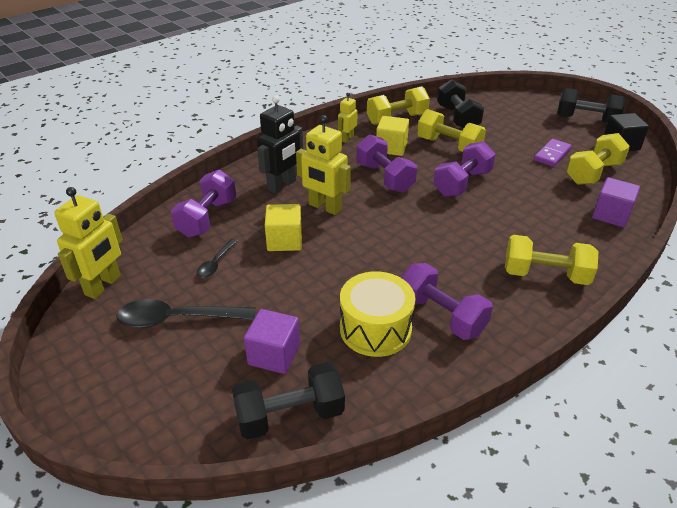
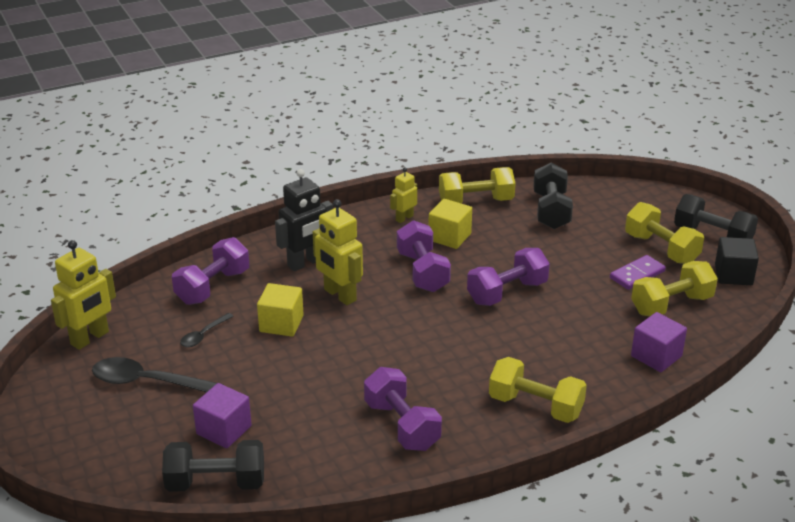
camera: 15 degrees right, 5 degrees down
(375, 328) = (330, 425): yellow drum -> none
(449, 146) = (518, 245): yellow dumbbell -> yellow dumbbell (661, 249)

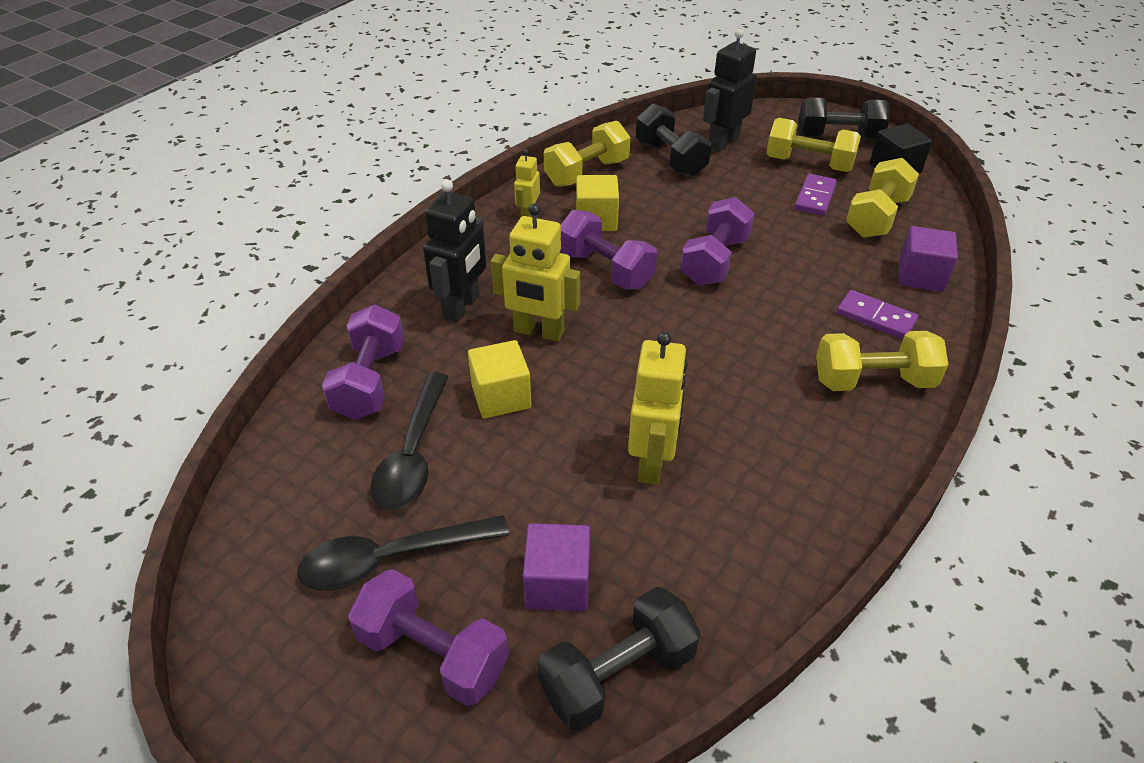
camera: 30 degrees left, 10 degrees up
(90, 338) = (251, 528): yellow robot -> yellow robot (652, 462)
(203, 335) = (413, 454): black spoon -> black spoon, size x1.87
(402, 425) = (763, 471): purple dumbbell -> purple dumbbell (433, 653)
(586, 370) = (875, 317): none -> purple domino
(607, 211) = (723, 143): none -> black robot

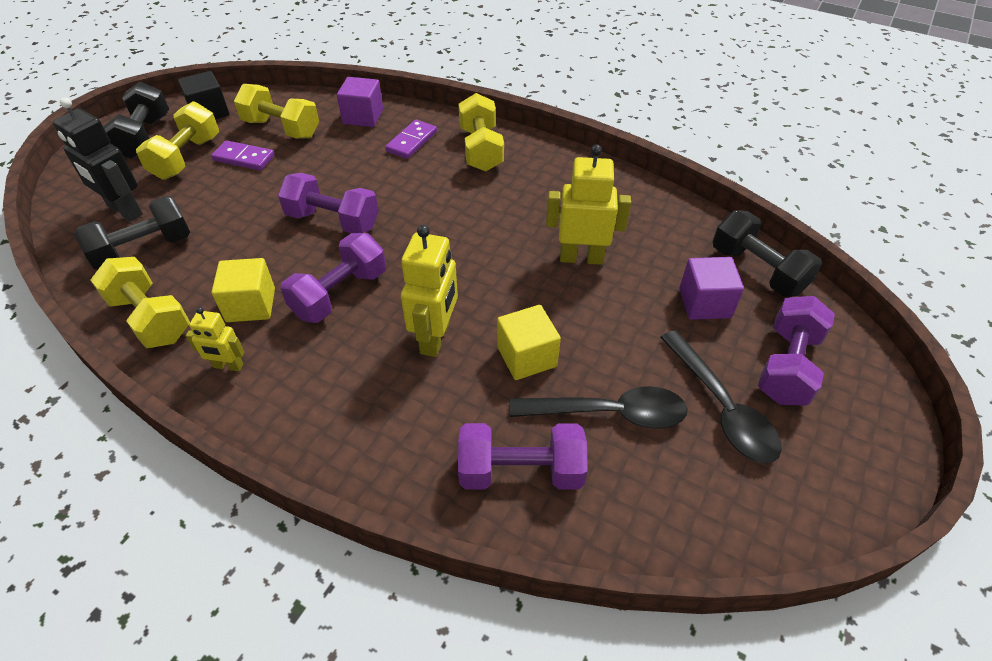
camera: 95 degrees left, 5 degrees up
(462, 307) = (396, 406): black robot -> none

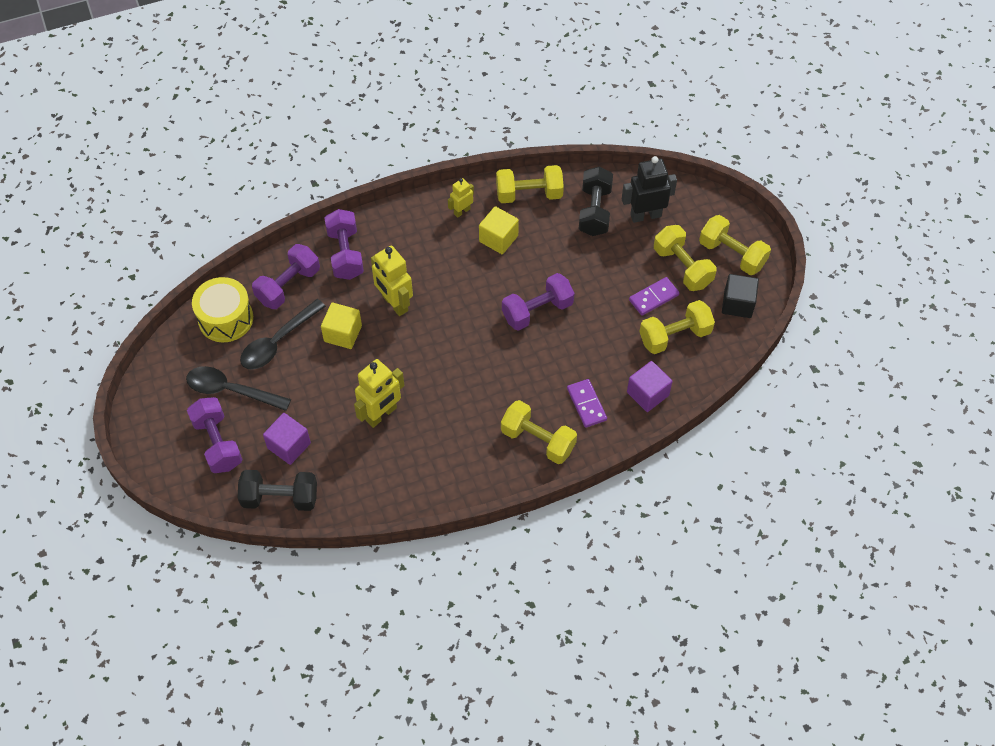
camera: 130 degrees right, 10 degrees up
(144, 137) = (732, 254): black dumbbell -> yellow dumbbell
(340, 294) = (468, 280): purple dumbbell -> purple dumbbell (345, 254)
(647, 505) = (225, 319): none -> yellow drum

